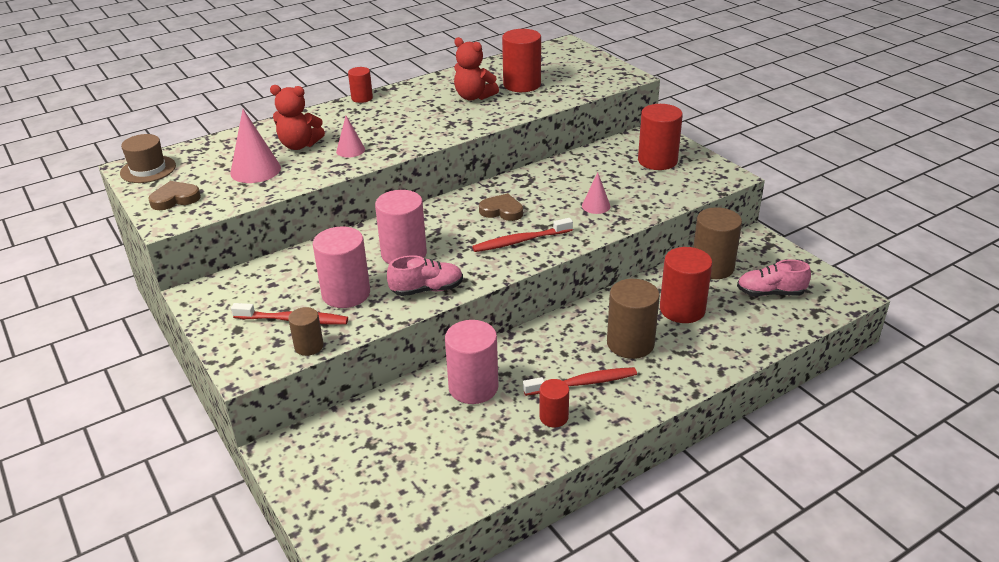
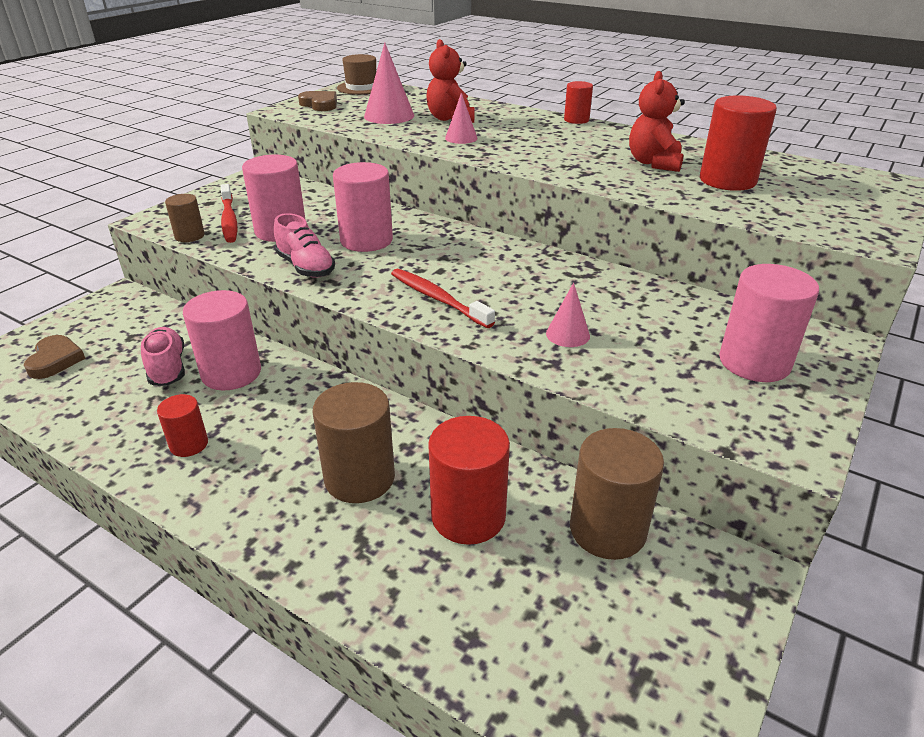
camera: 65 degrees right, 0 degrees up
(502, 211) = (496, 273): brown heart -> brown heart (55, 360)
(583, 383) = (260, 453): red toothbrush -> none
(657, 161) = (754, 362): red cylinder -> pink cylinder
(770, 293) = (585, 627): pink shoe -> pink shoe (167, 368)

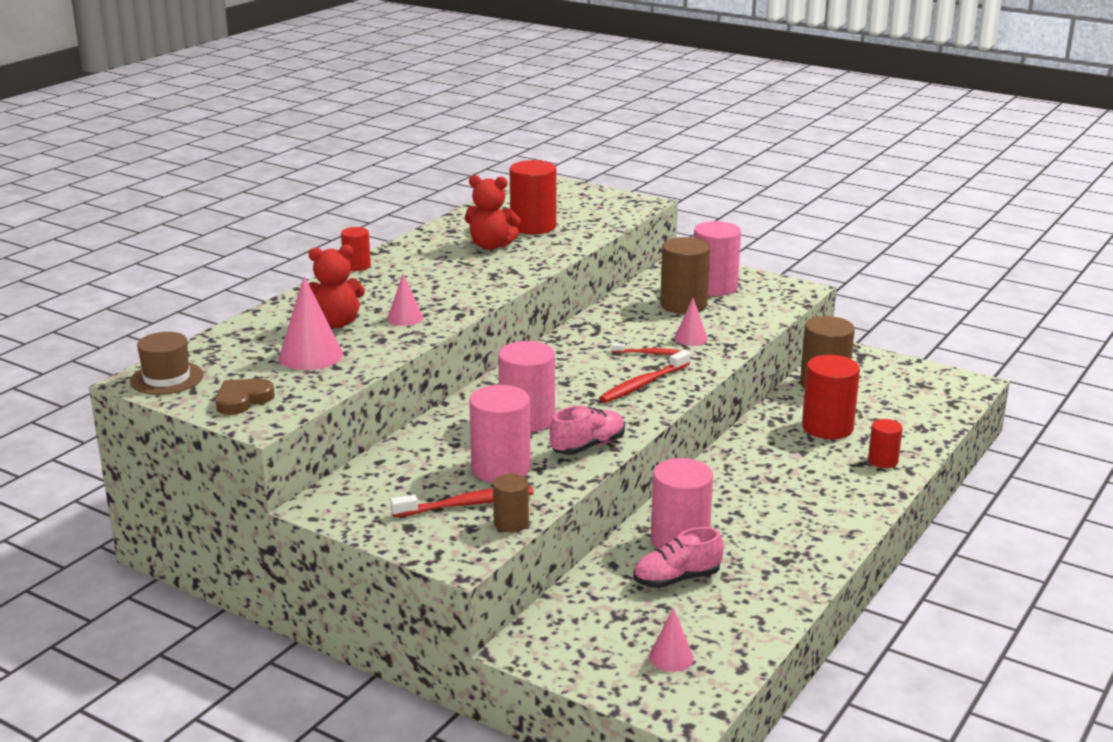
camera: 90 degrees left, 10 degrees down
(55, 360) = (671, 657): brown heart -> pink cone
(189, 444) = (786, 546): red cylinder -> red cylinder (883, 461)
(359, 478) = (803, 467): brown cylinder -> brown cylinder (683, 305)
(519, 304) = (649, 353): none -> red toothbrush

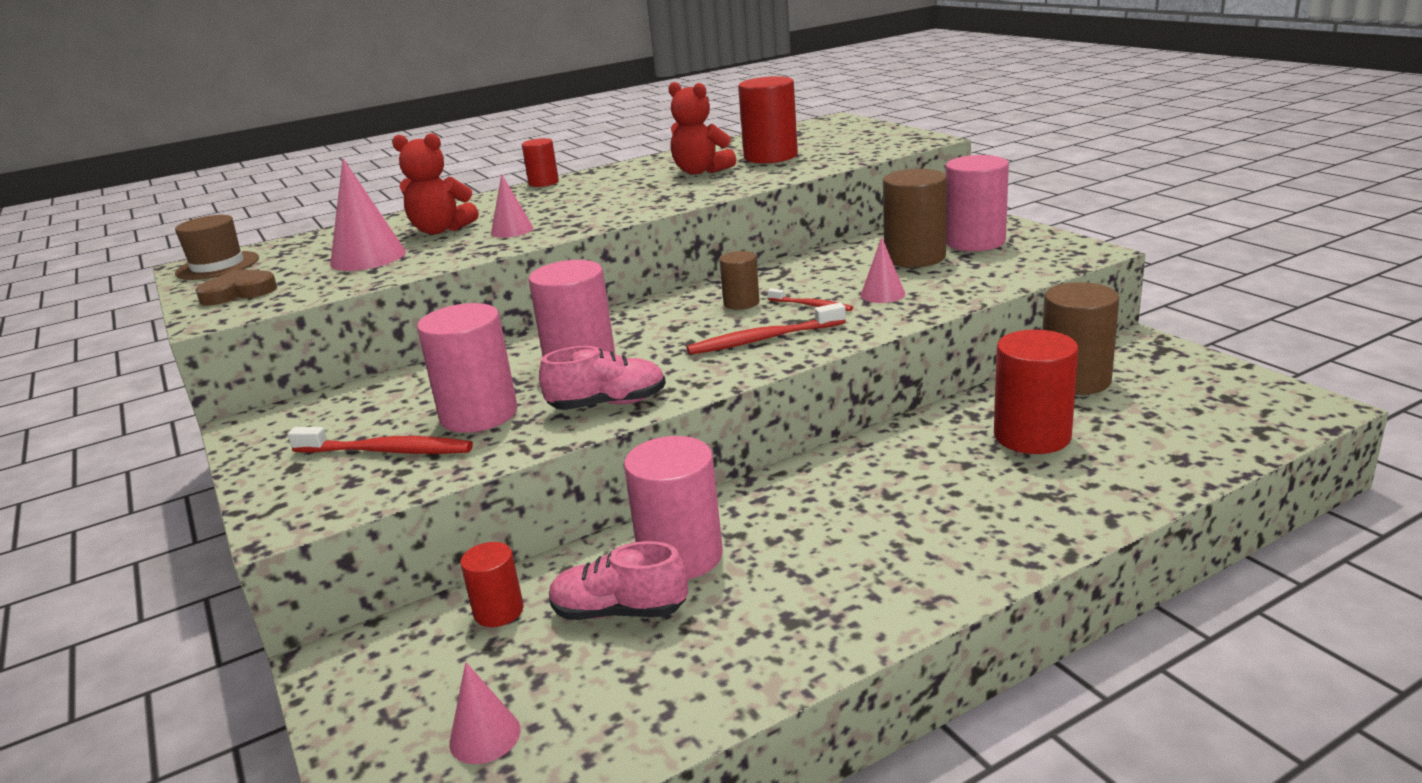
camera: 30 degrees right, 0 degrees up
(511, 523) = (400, 485): brown cylinder -> brown cylinder (741, 303)
(883, 461) = (1079, 497): red cylinder -> red cylinder (498, 611)

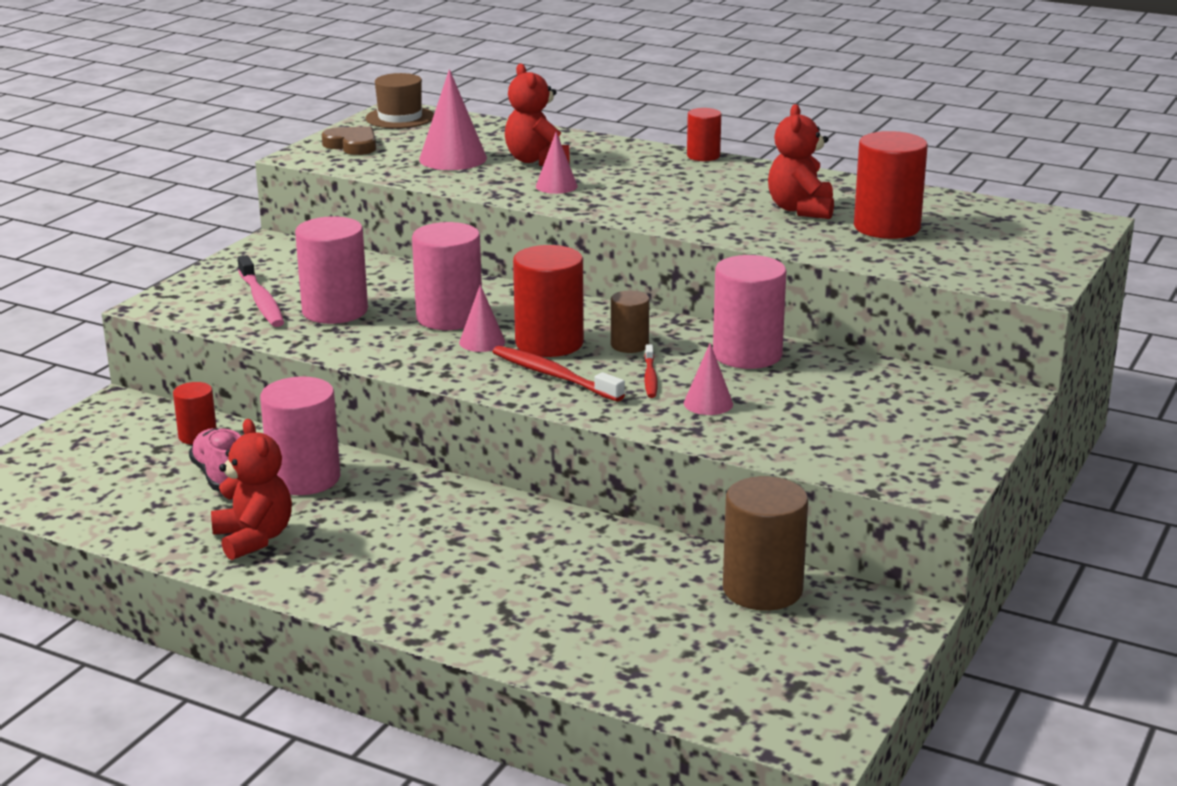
camera: 55 degrees right, 0 degrees up
(386, 451) = (261, 300): red toothbrush -> pink toothbrush
(485, 736) = (76, 476): pink cone -> pink cone (482, 342)
(608, 404) = (384, 350): pink shoe -> none
(783, 616) = (254, 538): none -> red teddy bear
(914, 257) = (829, 397): brown cylinder -> none
(975, 242) = (911, 419): pink cylinder -> pink cylinder (747, 355)
(1032, 436) = (615, 587): red cylinder -> red cylinder (549, 343)

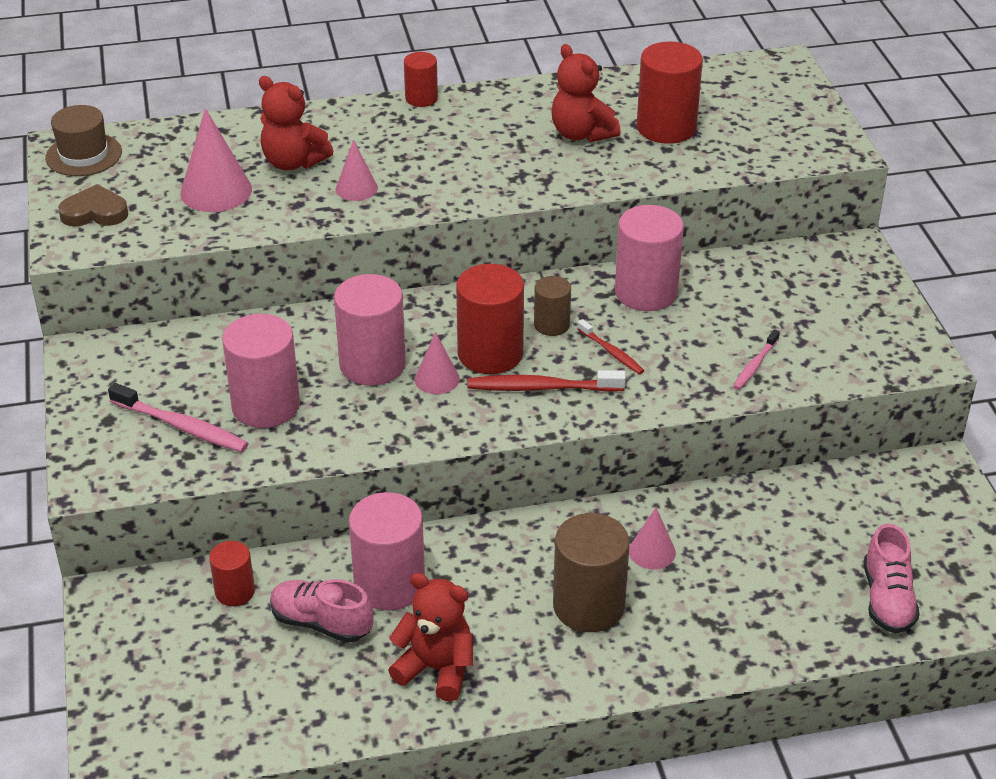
camera: 40 degrees left, 15 degrees up
(692, 673) = (887, 599): none -> pink shoe
(708, 403) = (685, 358): pink cone -> pink cone (652, 552)
(762, 589) = (838, 498): brown cylinder -> brown cylinder (588, 606)
(764, 430) = (755, 365): none -> pink toothbrush

